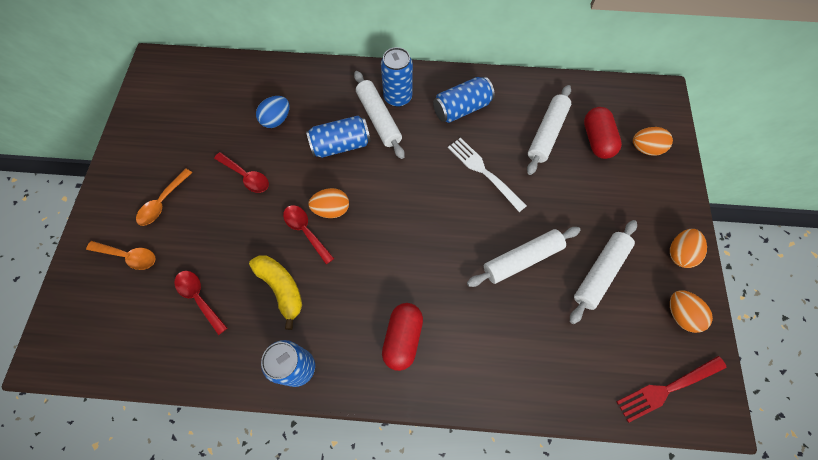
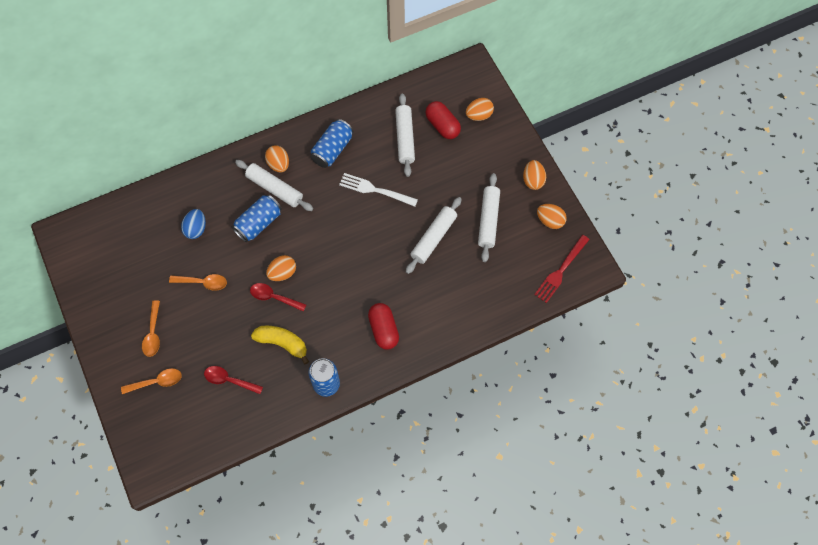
camera: 30 degrees left, 0 degrees up
(246, 176) = (203, 282): red spoon -> orange spoon
(397, 97) = (278, 164): blue can -> orange egg

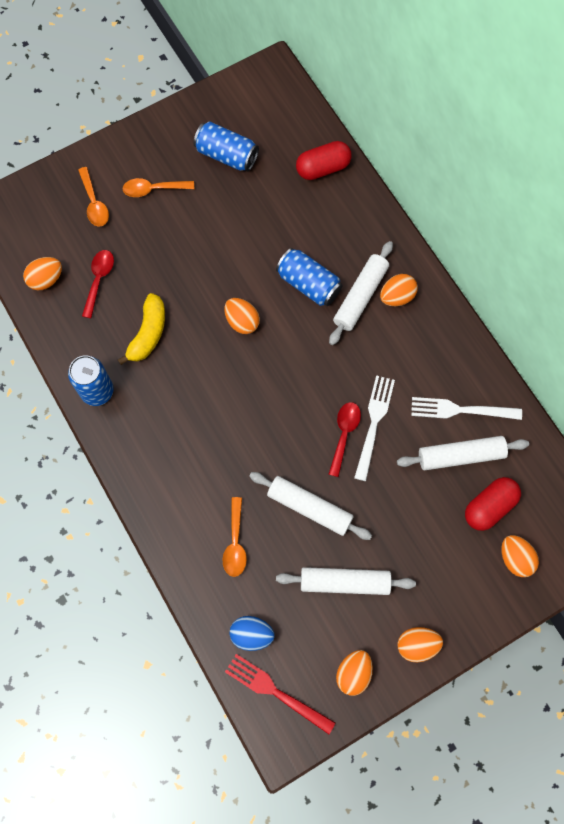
camera: 85 degrees right, 5 degrees up
(196, 229) = (293, 213): blue egg -> blue egg (251, 634)
(203, 282) = (222, 232): orange spoon -> orange spoon (235, 543)
(221, 423) = (46, 279): none -> orange egg
(274, 297) = (208, 315): red spoon -> red spoon (344, 434)
(332, 149) = (429, 361): blue can -> blue can (226, 155)
(371, 134) = (461, 410): none -> white fork
(383, 330) = (172, 453): red capsule -> red capsule (323, 168)

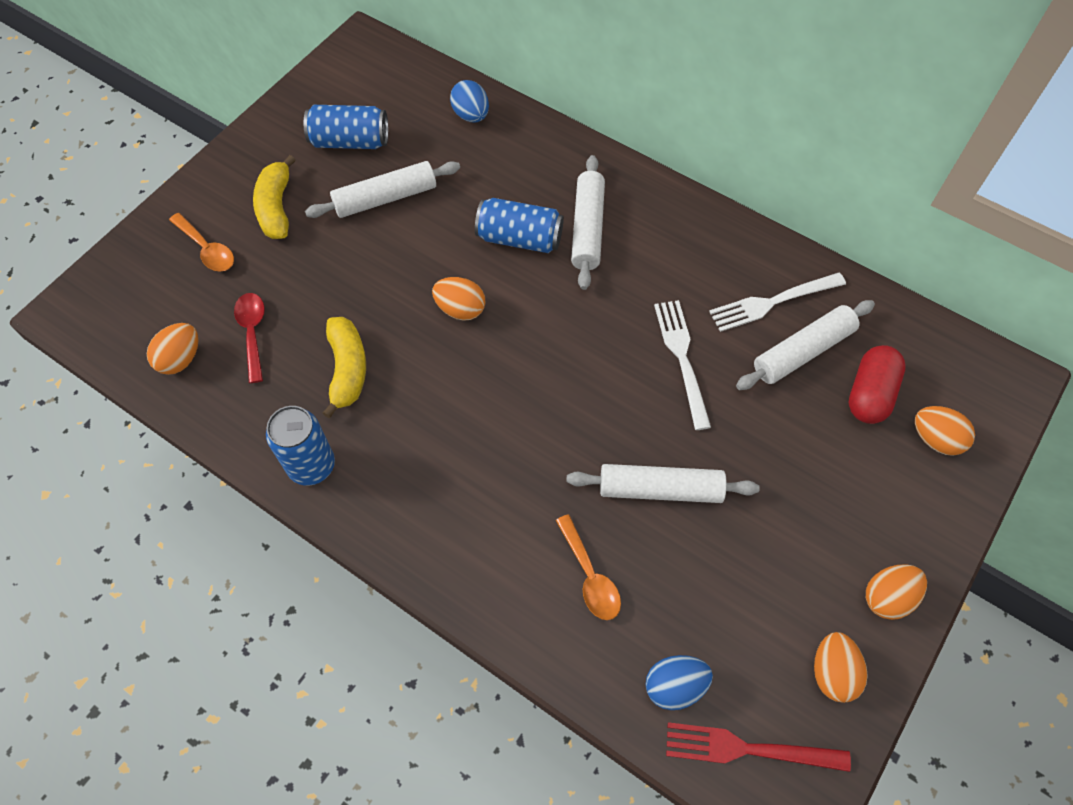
camera: 25 degrees left, 10 degrees down
(153, 189) = (276, 208): orange spoon -> yellow banana
(323, 168) = (471, 115): red capsule -> blue egg
(344, 434) = (654, 385): red spoon -> none
(344, 582) = (754, 561): white rolling pin -> white rolling pin (385, 198)
(397, 297) = (629, 213): orange egg -> none

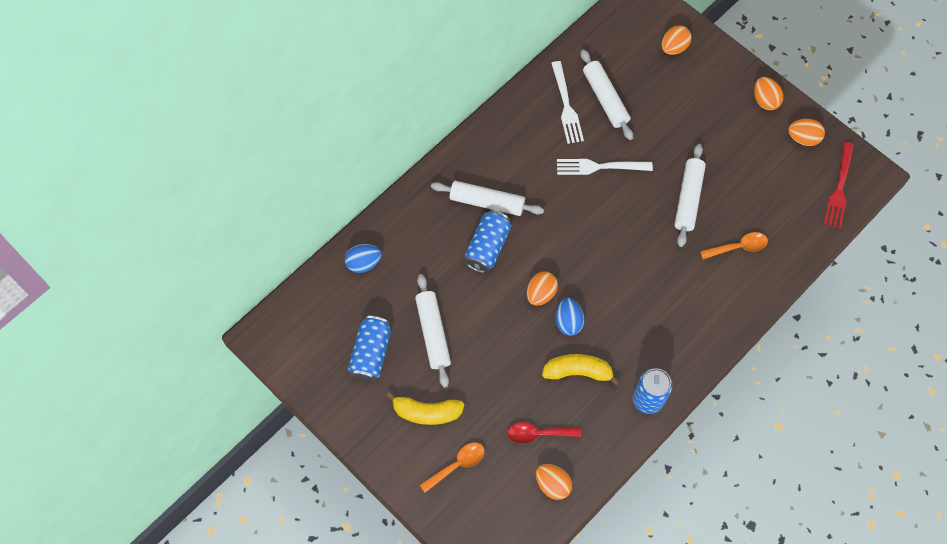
camera: 80 degrees left, 5 degrees up
(674, 686) = (804, 216): blue egg -> blue egg (568, 321)
(869, 394) = (640, 71): red capsule -> none

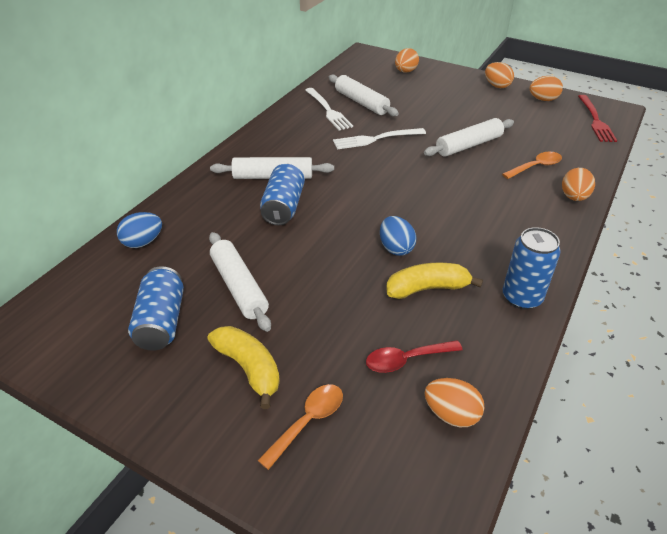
camera: 15 degrees left, 25 degrees down
(427, 412) = (249, 368): yellow banana -> yellow banana turned 120 degrees counterclockwise
(541, 293) = (355, 231): orange egg -> orange egg (574, 197)
(688, 198) = (468, 145): white rolling pin -> white rolling pin turned 60 degrees clockwise

